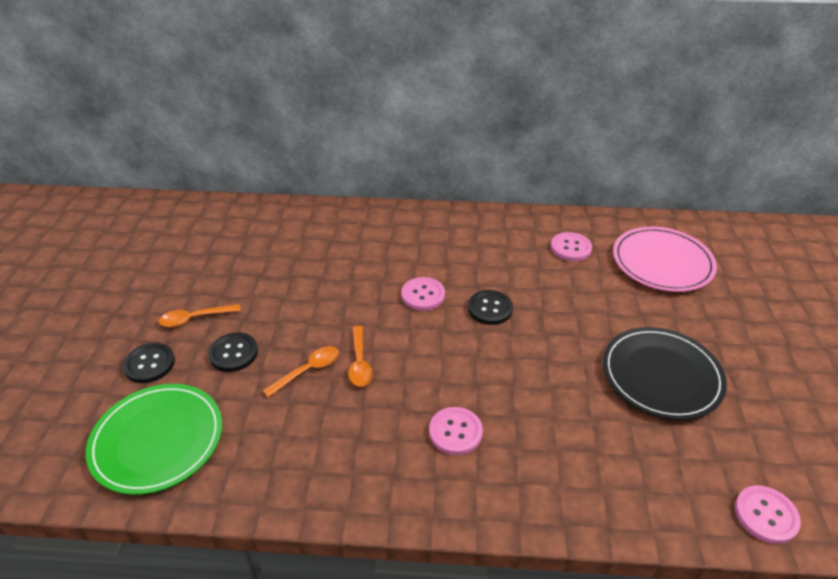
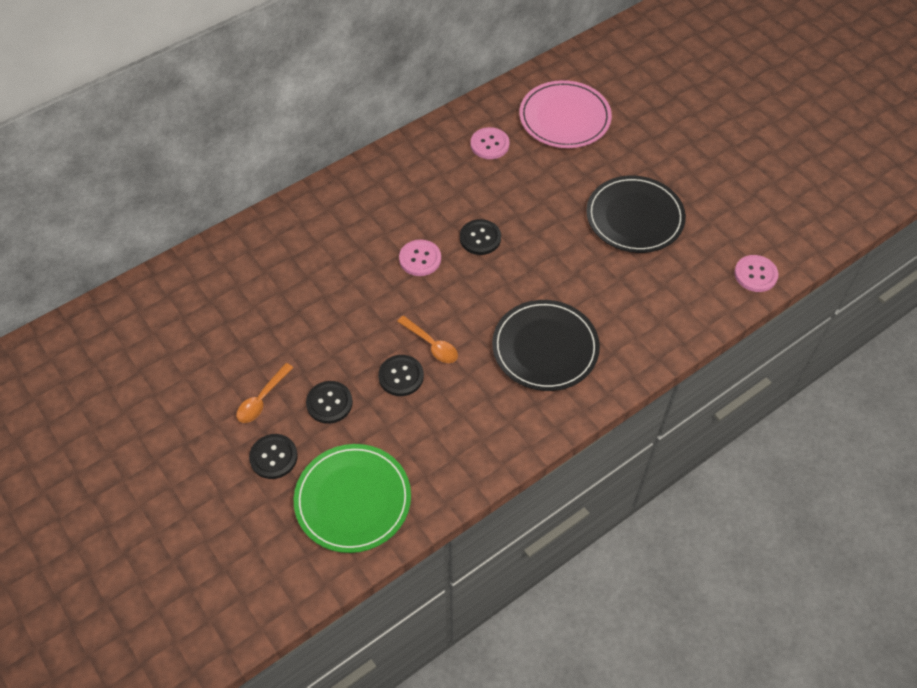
camera: 40 degrees left, 15 degrees up
(308, 370) = (401, 376): orange spoon -> black button
(455, 432) = (545, 347): pink button -> black plate

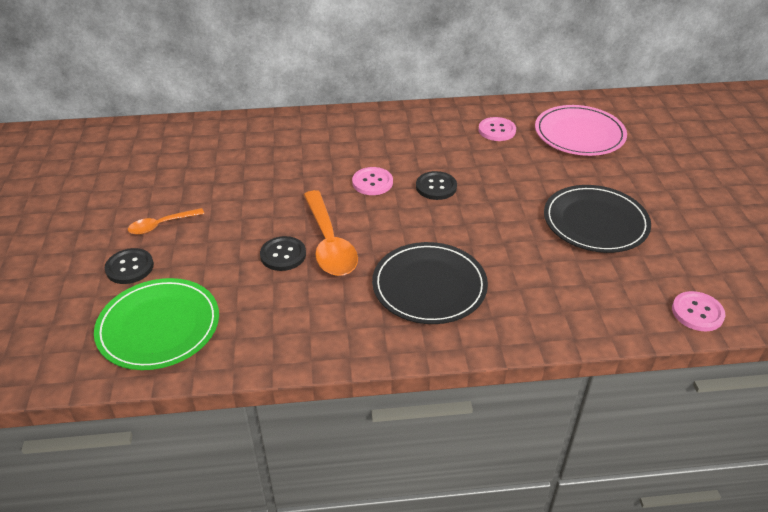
camera: 30 degrees right, 15 degrees down
(329, 403) = (208, 249): black button -> none
(431, 344) = (329, 243): orange spoon -> orange spoon, size x1.80

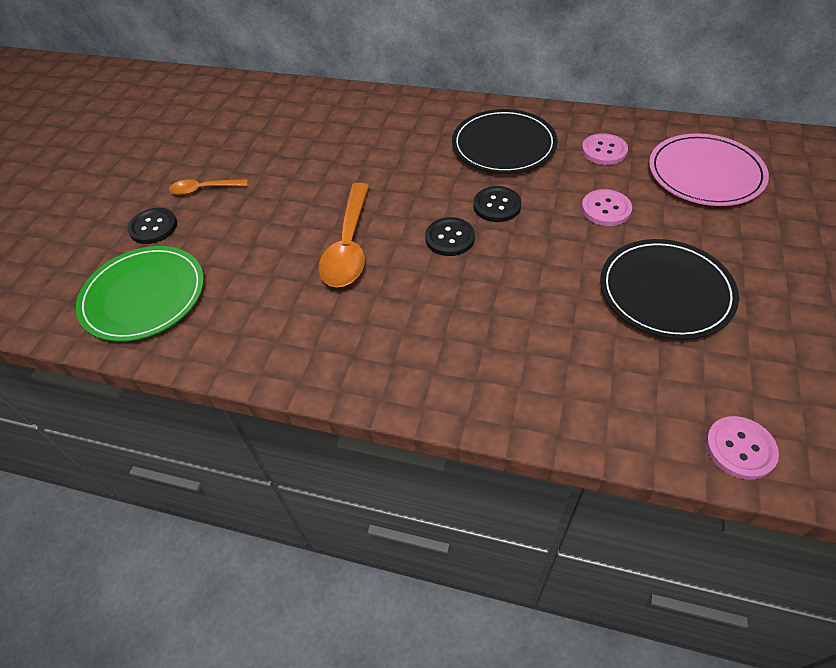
camera: 25 degrees right, 10 degrees up
(283, 255) = (297, 248): black button -> black button (450, 238)
(372, 182) = (430, 186): pink button -> pink button (606, 209)
(429, 286) = (426, 322): black plate -> black plate (503, 145)

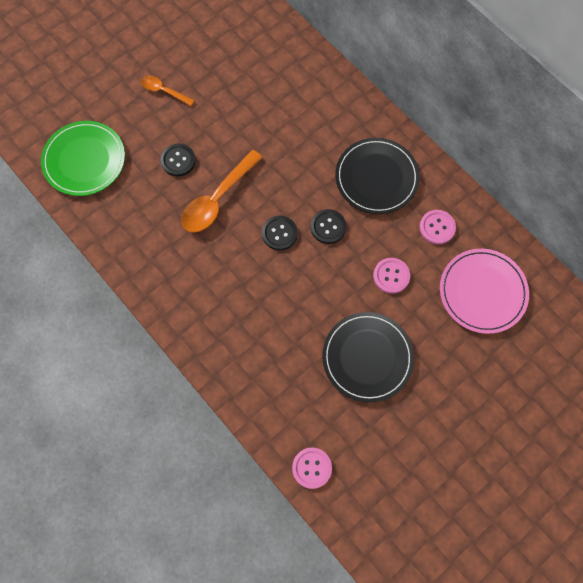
camera: 30 degrees right, 20 degrees up
(153, 227) = (117, 106): black button -> black button (178, 160)

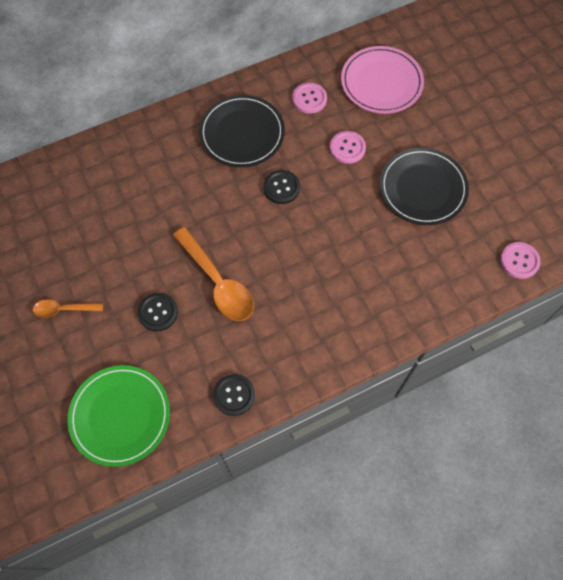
camera: 75 degrees left, 5 degrees down
(164, 91) = (64, 309): orange spoon -> orange spoon turned 45 degrees clockwise
(279, 233) = (275, 232): black button -> black button (234, 395)

